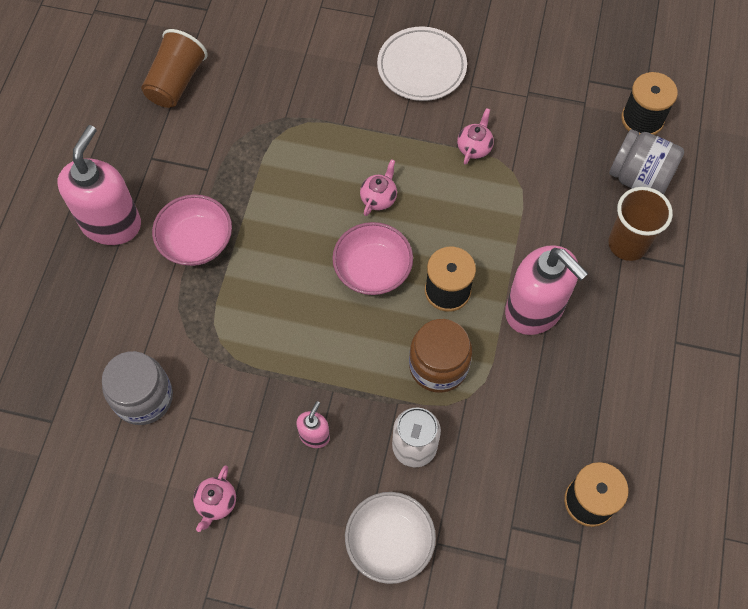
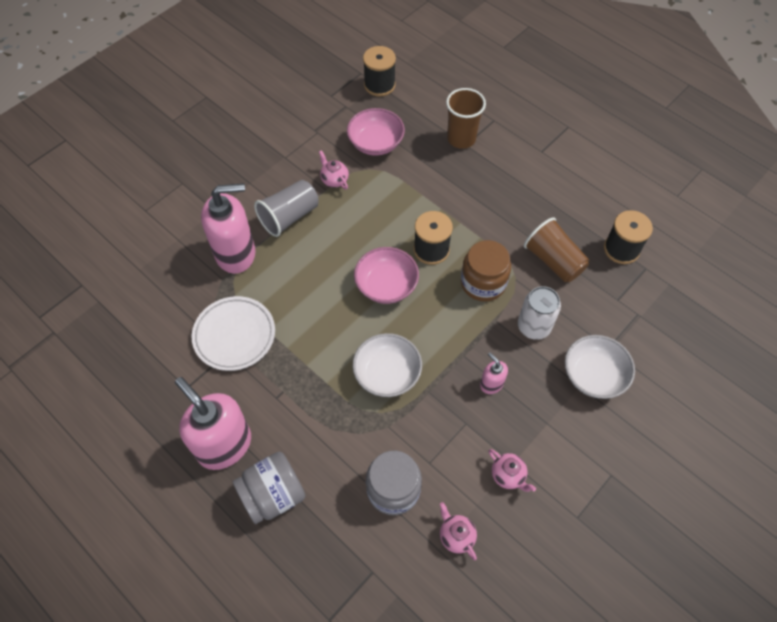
camera: 60 degrees left, 5 degrees down
(176, 82) = (131, 337): brown cup -> brown cup (553, 261)
(196, 241) = (284, 389): pink bowl -> pink bowl (376, 143)
(267, 326) = (387, 374): none -> white bowl
(379, 198) = (333, 254): pink teapot -> pink teapot (456, 536)
(397, 132) = (289, 217): none -> grey cup
(421, 67) = (248, 177): white plate -> white plate (234, 335)
(534, 310) = (476, 209): pink soap dispenser -> pink soap dispenser (236, 253)
(639, 178) = (419, 108): grey jar -> grey jar (273, 495)

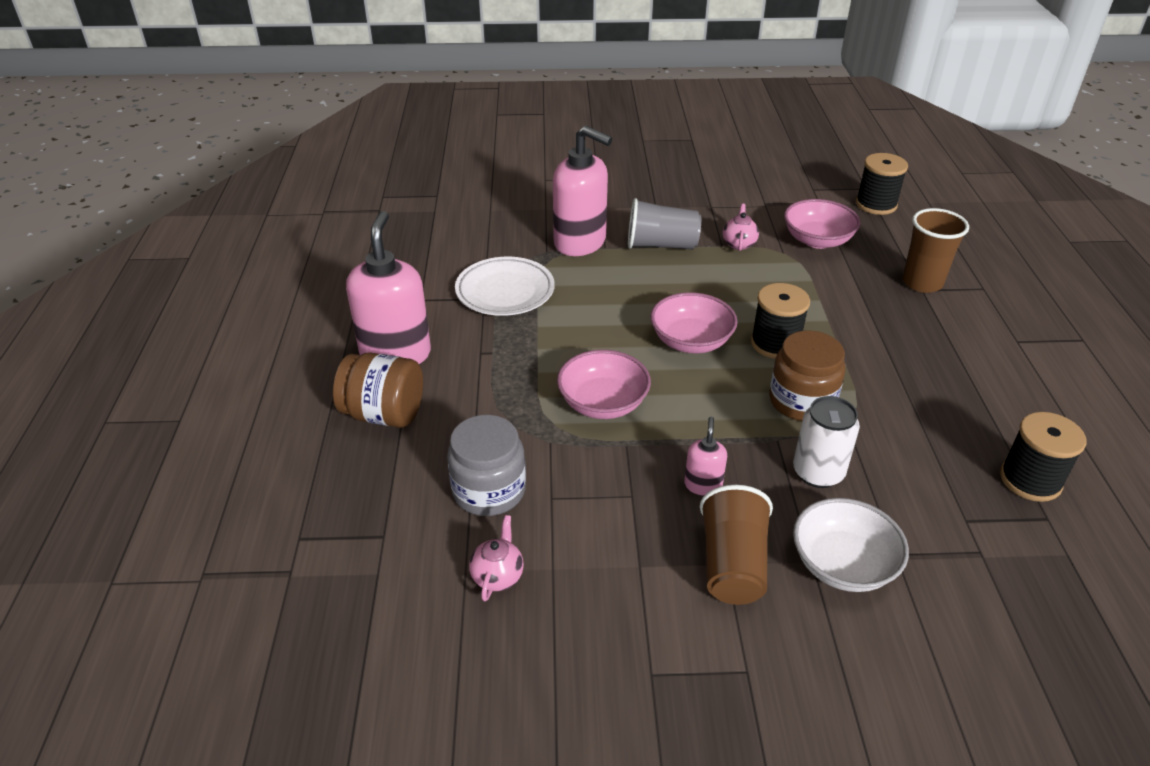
camera: 45 degrees right, 20 degrees down
(273, 495) = (384, 414): grey jar -> brown jar
(387, 374) = (603, 403): white bowl -> pink bowl
(508, 475) = (620, 572): pink teapot -> none
(553, 261) = (916, 435): brown cup -> brown cup (732, 564)

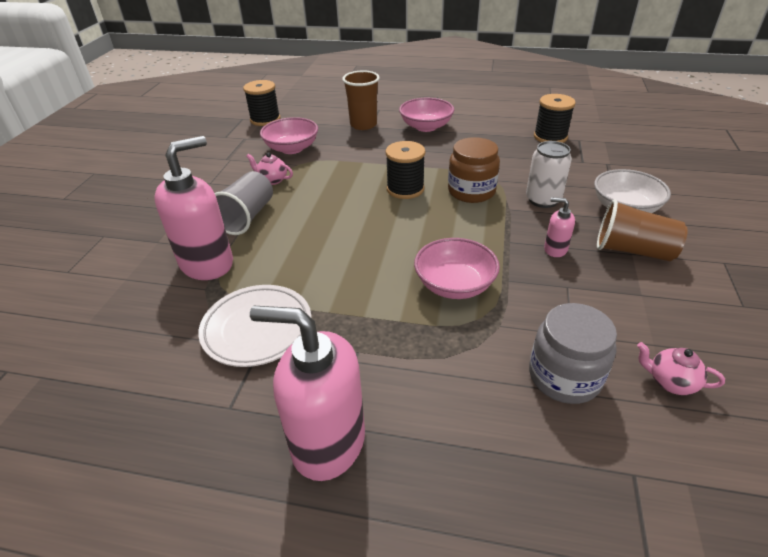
camera: 75 degrees left, 0 degrees up
(384, 414) = (438, 462): brown jar -> none
(691, 341) = (388, 225): pink bowl -> pink bowl (426, 127)

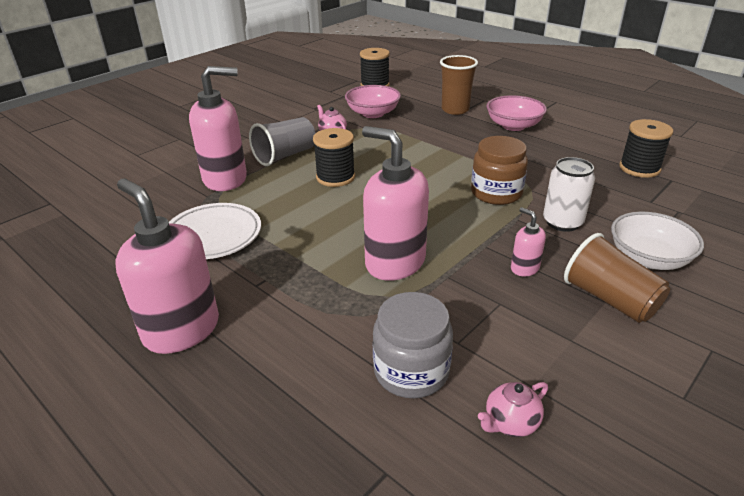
camera: 30 degrees right, 5 degrees down
(405, 189) = (435, 172): black spool -> black spool (335, 177)
(454, 285) = (394, 262): pink bowl -> pink soap dispenser
(670, 382) = (510, 423): pink teapot -> pink teapot turned 90 degrees counterclockwise

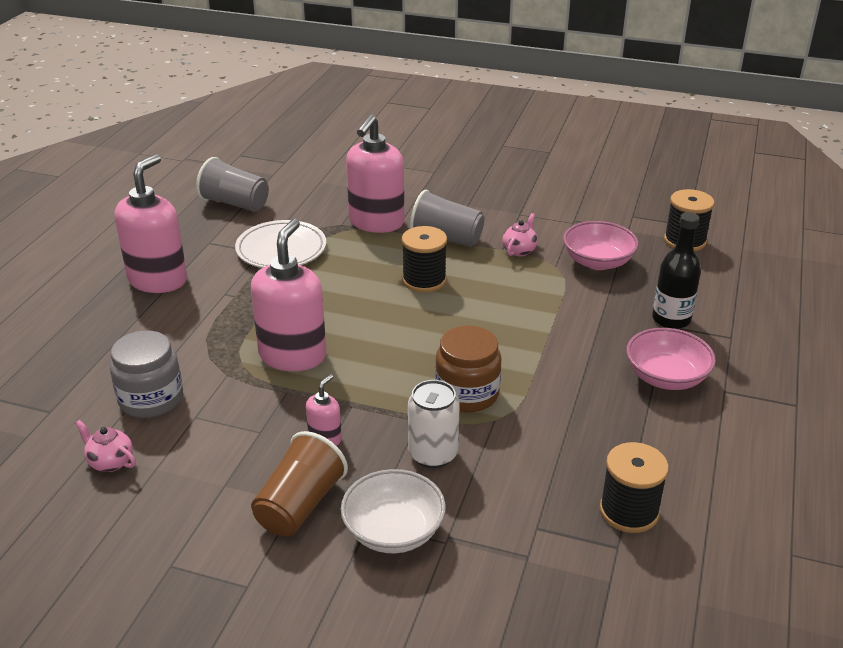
camera: 65 degrees right, 0 degrees up
(88, 247) = (235, 203): none -> grey cup
(225, 179) = (376, 222): pink soap dispenser -> pink soap dispenser turned 60 degrees clockwise
(455, 110) = (671, 319): brown cup -> black bottle

